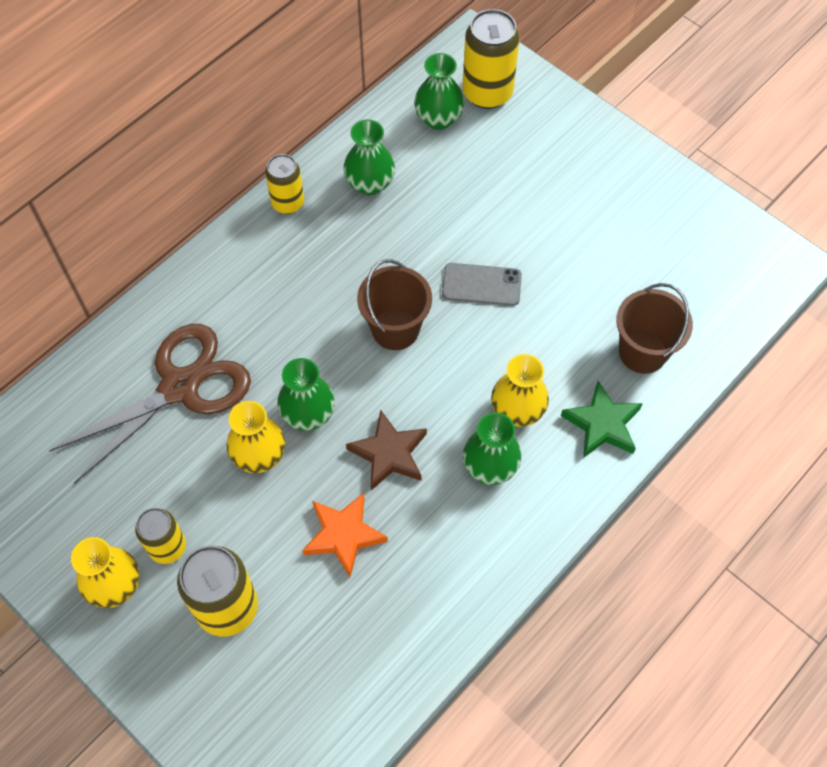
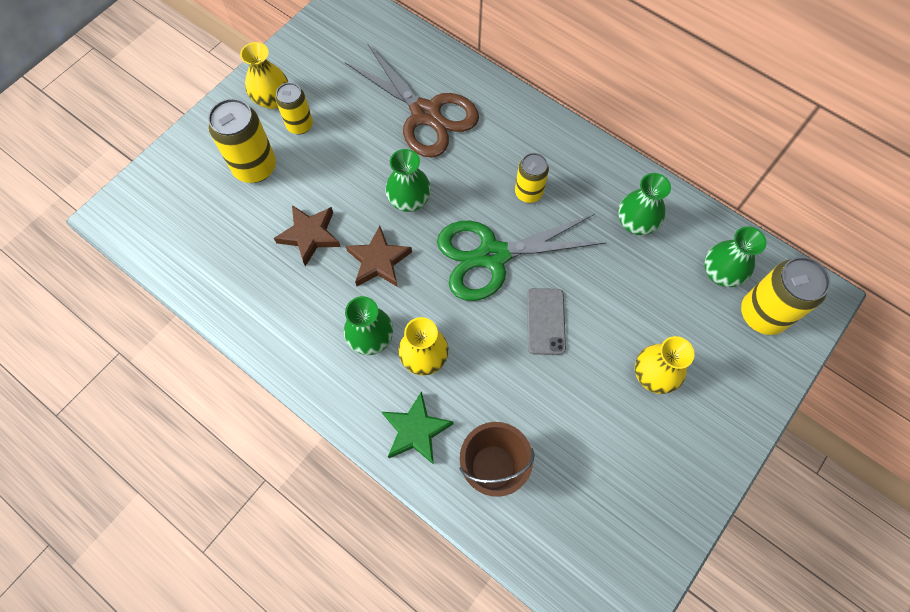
camera: 85 degrees right, 5 degrees up
(259, 455) = (373, 172): yellow vase -> yellow vase (653, 375)
(288, 203) = (603, 163): yellow can -> yellow can (528, 192)
(344, 535) = (310, 235): orange star -> brown star
(395, 329) = (492, 256): brown bucket -> green scissors

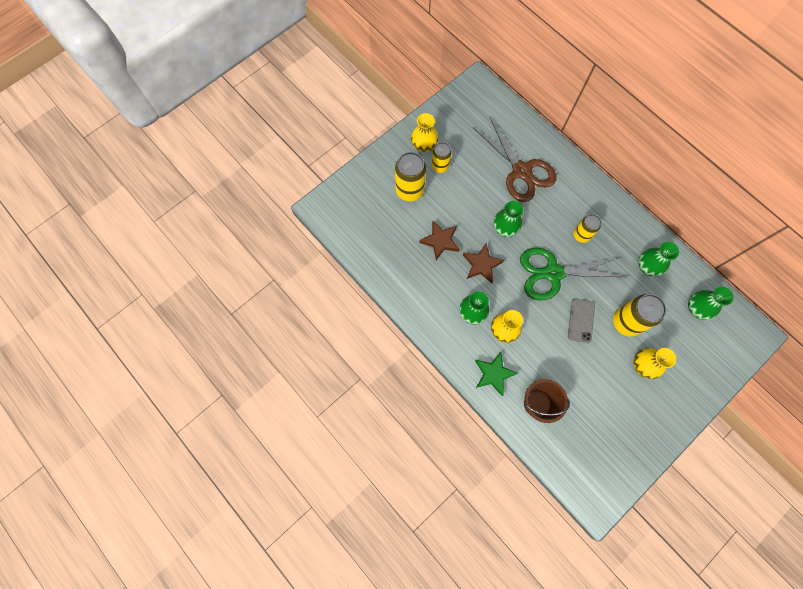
camera: 10 degrees right, 5 degrees up
(762, 314) = (718, 339): yellow can -> yellow can (626, 322)

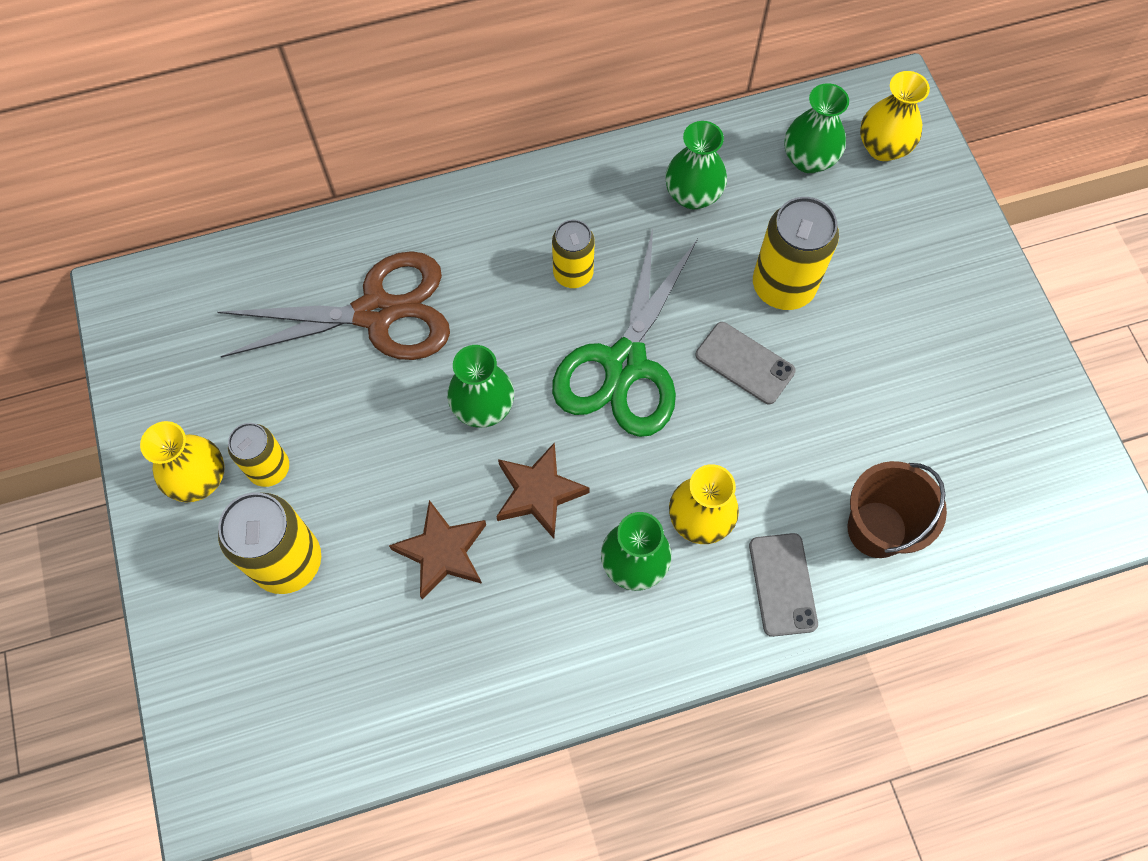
camera: 65 degrees left, 5 degrees down
(493, 374) = (782, 584): green star -> grey phone
(643, 365) = (878, 301): yellow vase -> yellow vase (883, 147)

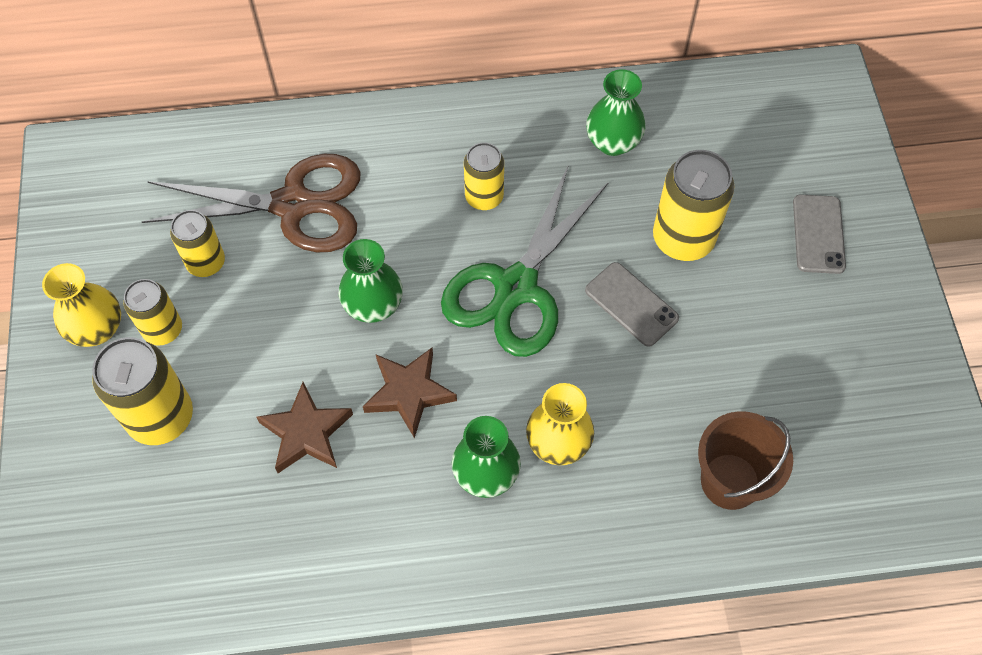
camera: 10 degrees right, 5 degrees down
(299, 389) = (206, 263): none -> yellow can
(782, 584) = (626, 518): grey phone -> grey phone (818, 234)
(809, 159) = (731, 126): green vase -> none
(883, 147) = (805, 125): yellow vase -> none

